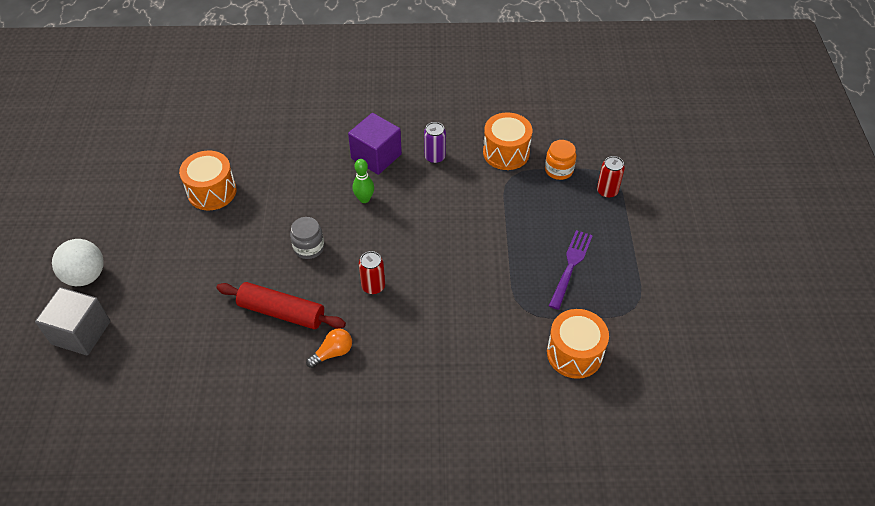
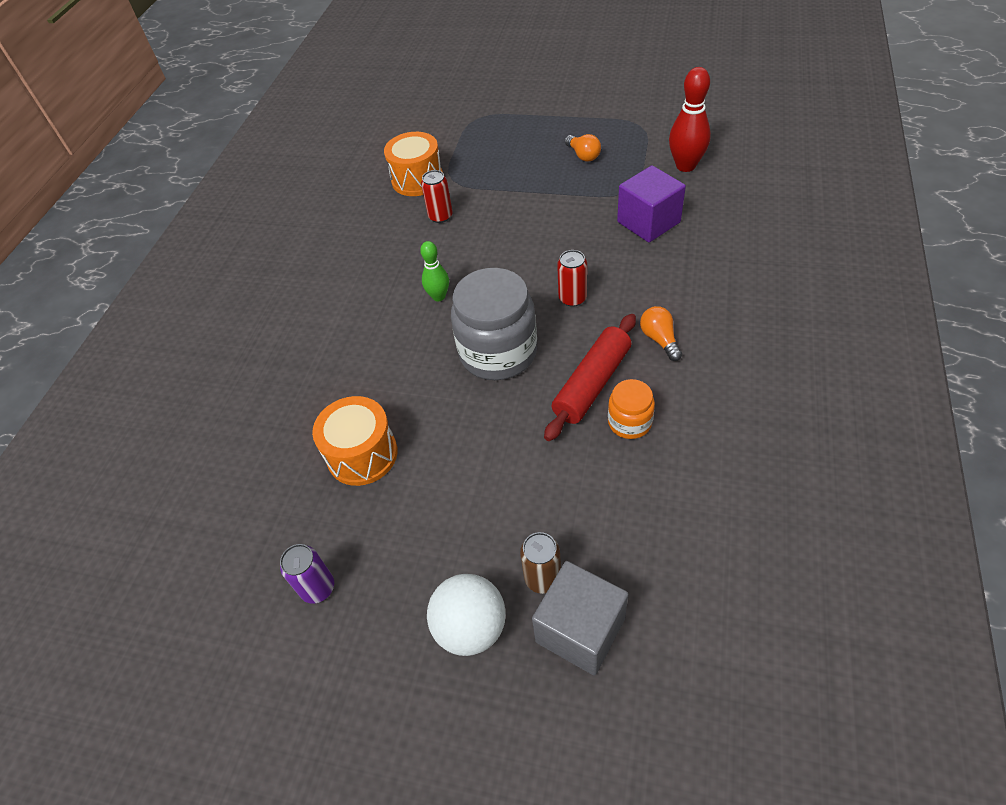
camera: 70 degrees left, 0 degrees up
(117, 307) = (542, 578): none -> brown can
(309, 247) = (498, 352): grey jar -> grey jar, size x1.97
(376, 156) = (374, 281): purple cube -> purple cube (648, 222)
(435, 157) = (399, 232): purple can -> purple can (318, 588)
(559, 170) = (457, 147): orange jar -> orange jar (629, 422)
(570, 266) = (583, 155): purple fork -> orange light bulb
(574, 353) = (685, 166): orange drum -> red bowling pin
(607, 191) = (497, 122): red can -> red can (440, 216)

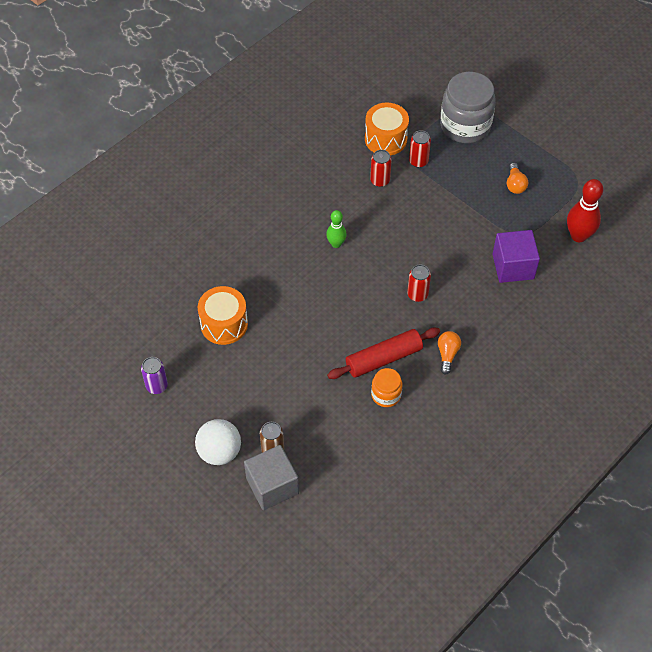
camera: 25 degrees right, 5 degrees up
(468, 182) = (418, 161): none -> red can
(498, 352) = (344, 305): grey jar -> grey jar (465, 126)

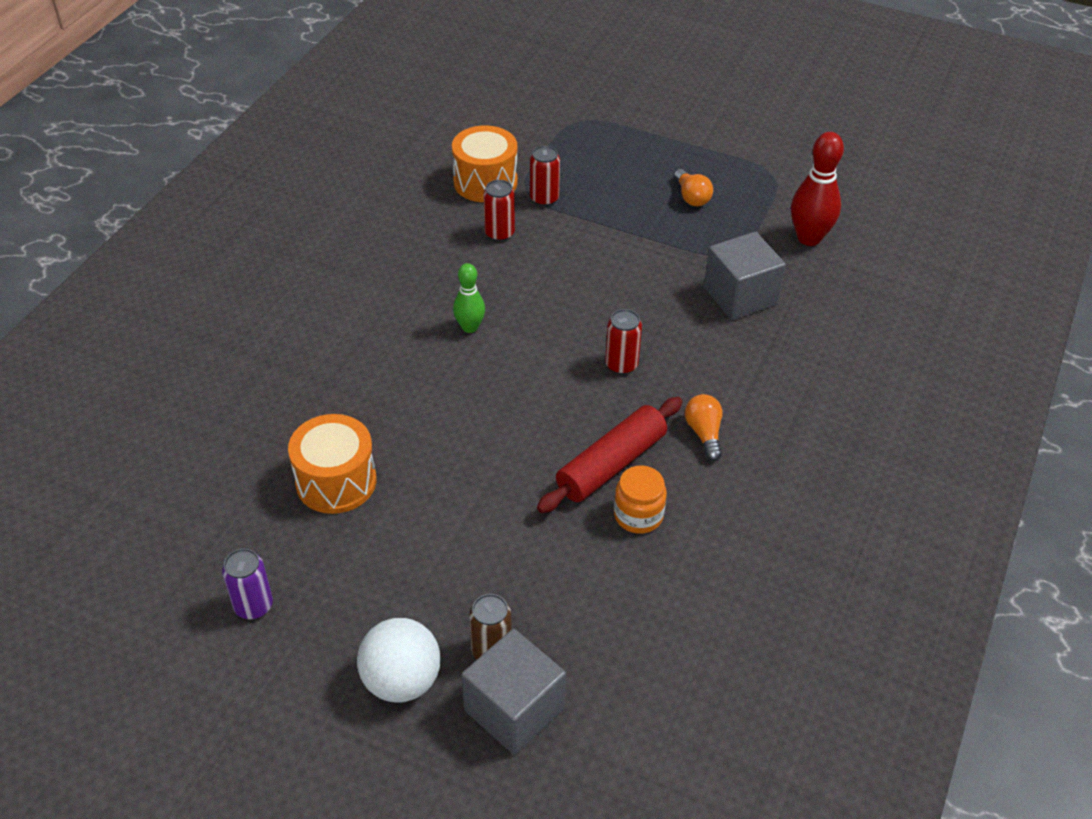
camera: 20 degrees left, 10 degrees down
(465, 126) = (589, 144): grey jar -> none
(513, 266) = (740, 296): purple cube -> grey cube

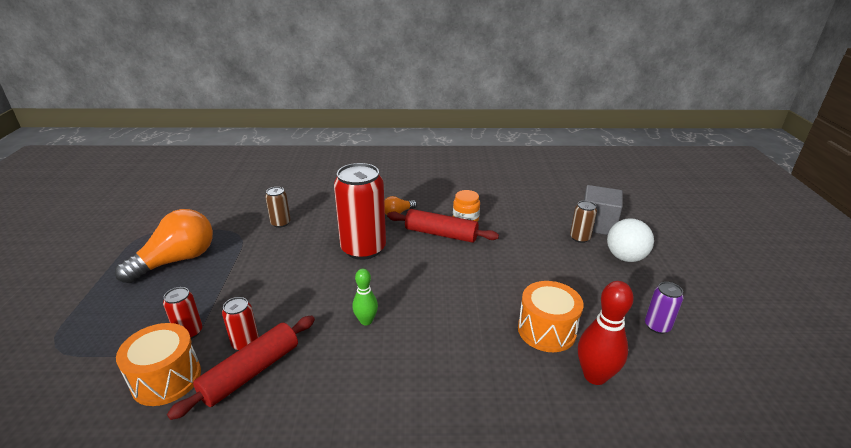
camera: 115 degrees left, 15 degrees down
(454, 232) = (250, 372): none -> red rolling pin
(621, 364) = (363, 249): red can -> red can, size x2.14
(691, 197) = (177, 260): orange light bulb -> orange light bulb, size x2.13
(740, 296) = (280, 223): grey cube -> brown can
(809, 238) = (216, 211): red bowling pin -> red bowling pin (595, 376)

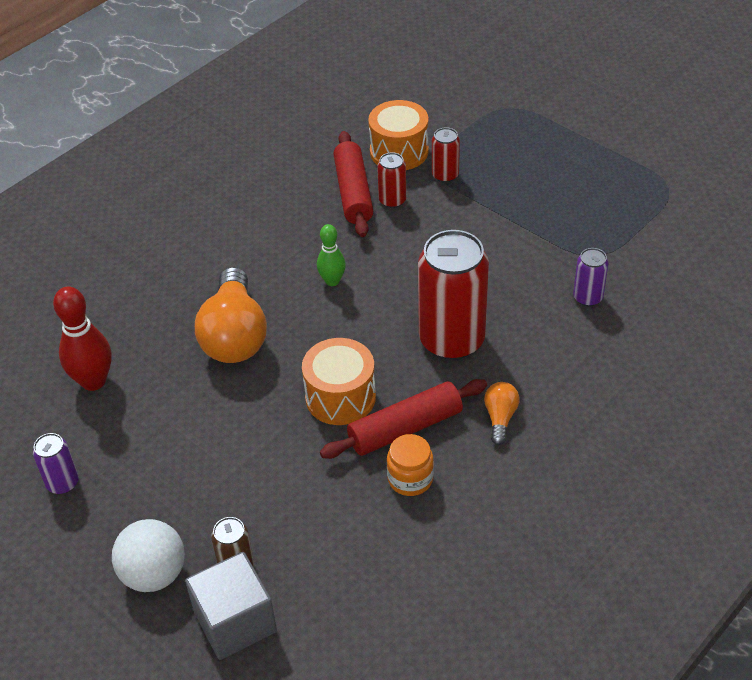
camera: 135 degrees right, 15 degrees up
(177, 260) = (581, 196): orange light bulb -> orange light bulb (234, 335)
(280, 223) = (588, 297): brown can -> purple can
(546, 330) = (168, 393): orange drum -> orange drum (340, 397)

